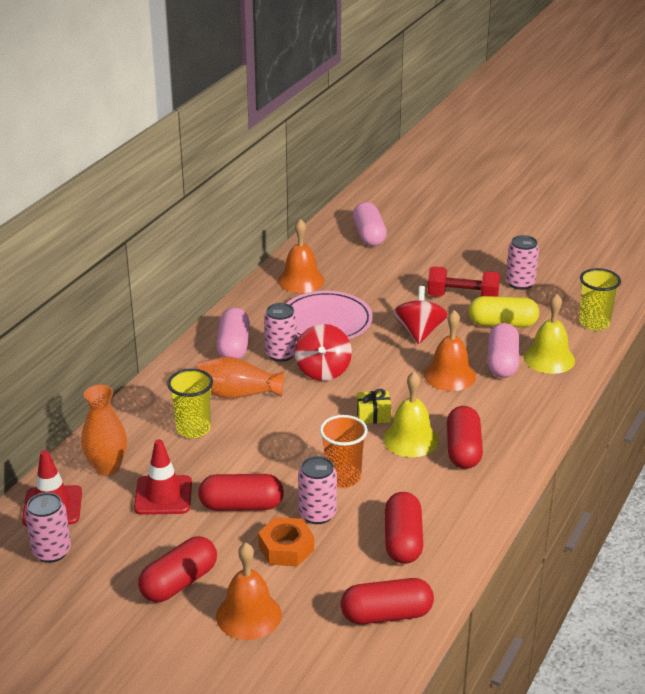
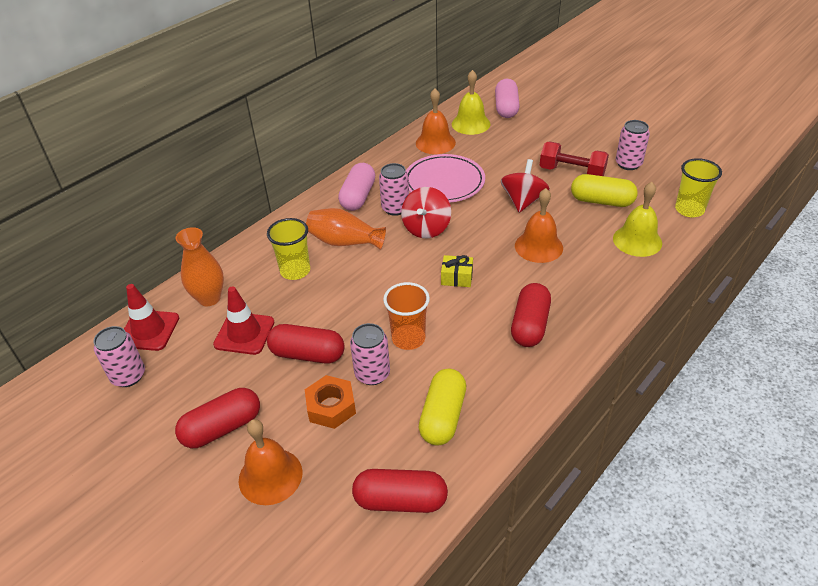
camera: 15 degrees right, 10 degrees up
(403, 541) = (442, 416): red capsule -> yellow capsule
(410, 439) = (483, 307): yellow bell -> yellow bell (470, 124)
(502, 362) = (591, 239): pink capsule -> none

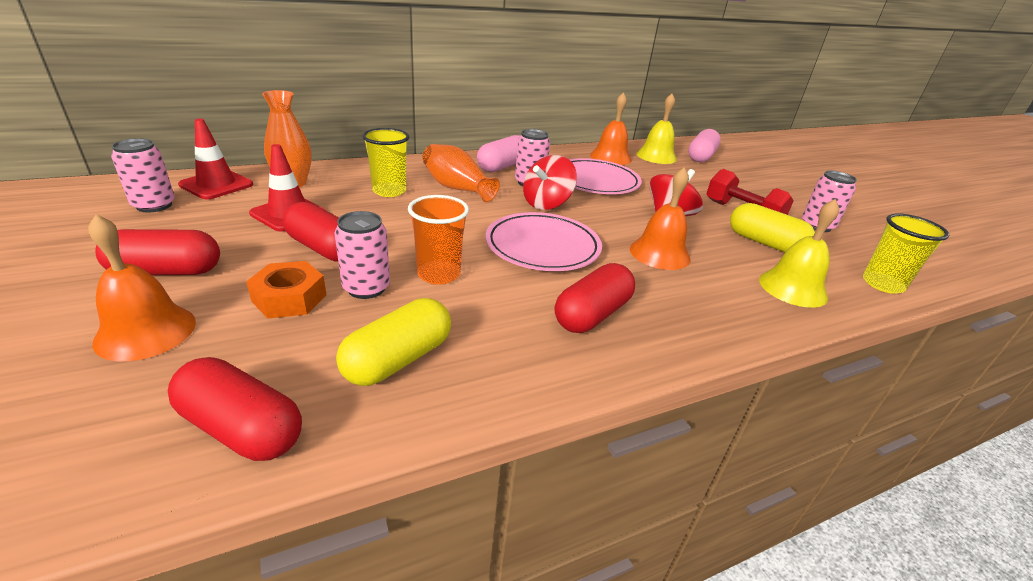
camera: 20 degrees right, 10 degrees down
(457, 278) = (542, 246): yellow gift -> pink plate

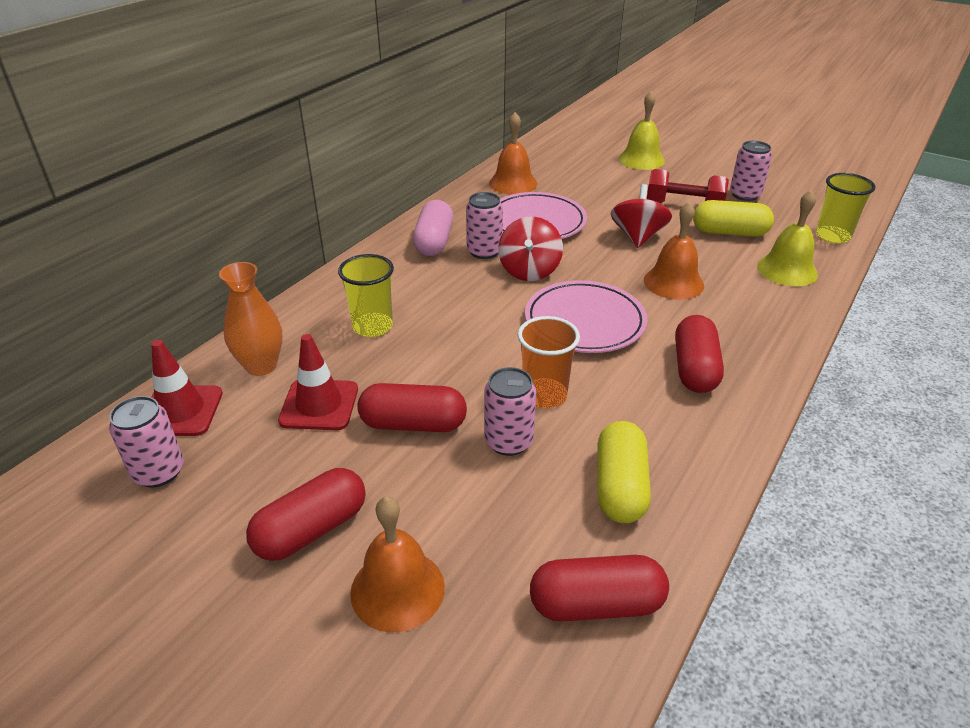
camera: 30 degrees left, 5 degrees up
(289, 298) = (463, 487): orange nut -> none
(457, 188) = (429, 291): orange vase -> none
(656, 156) = (549, 163): yellow bell -> yellow bell (641, 159)
(701, 157) = (585, 147): pink capsule -> none

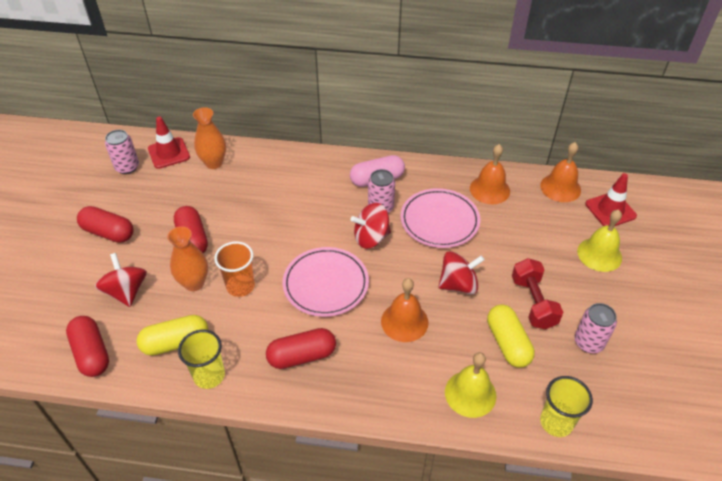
camera: 65 degrees right, 10 degrees up
(319, 405) = (193, 198): red traffic cone -> red traffic cone (610, 210)
(372, 327) = (269, 189): yellow cup -> yellow cup (209, 376)
(397, 589) = (82, 276): orange bell -> orange bell (560, 187)
(477, 529) = (126, 291): none -> red spinning top
(508, 441) = (194, 283): pink can -> orange vase

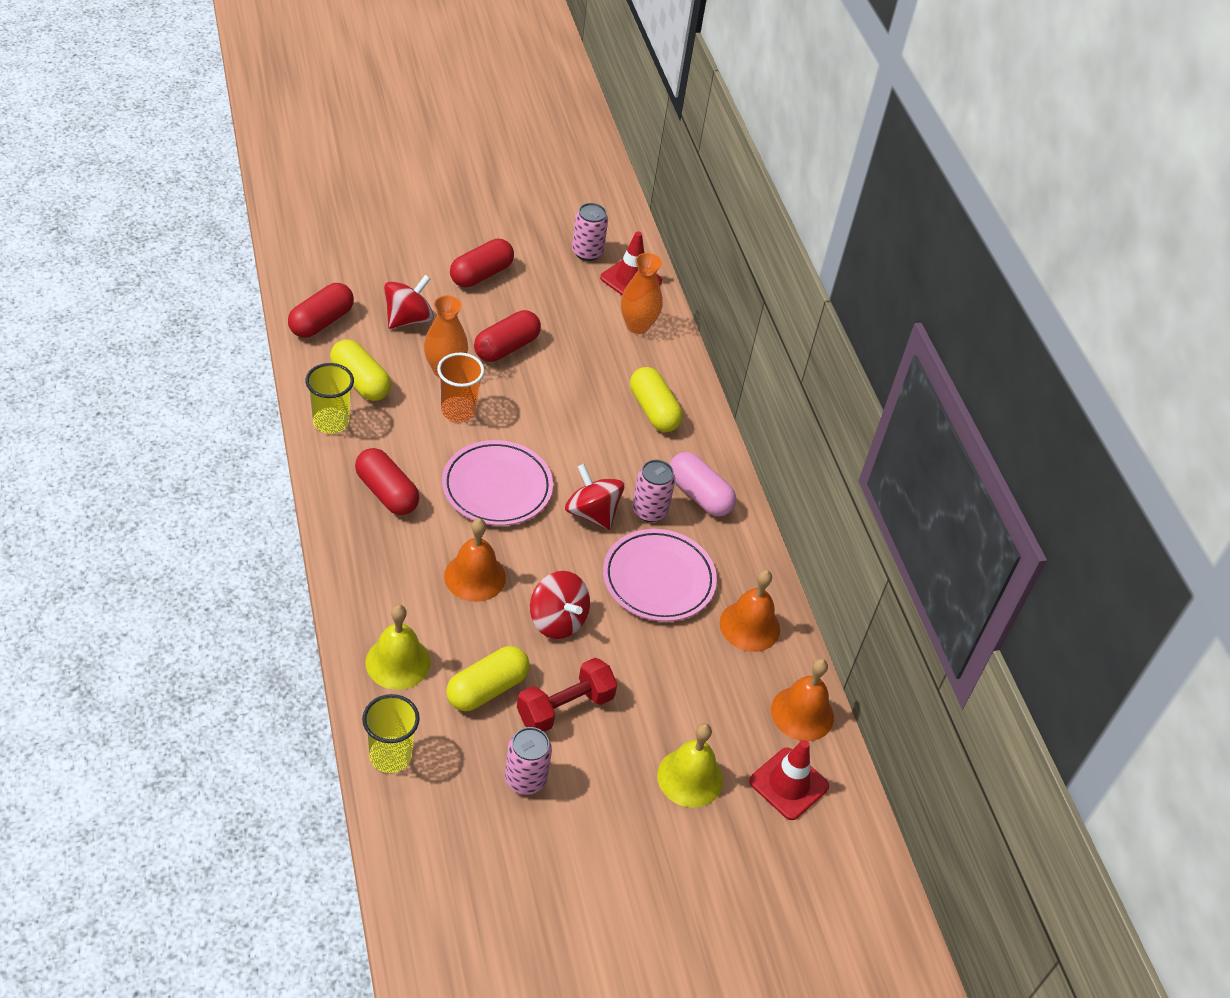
camera: 60 degrees right, 0 degrees up
(108, 233) = (481, 274): red capsule -> red capsule turned 45 degrees clockwise
(294, 179) = (653, 410): none -> yellow capsule

